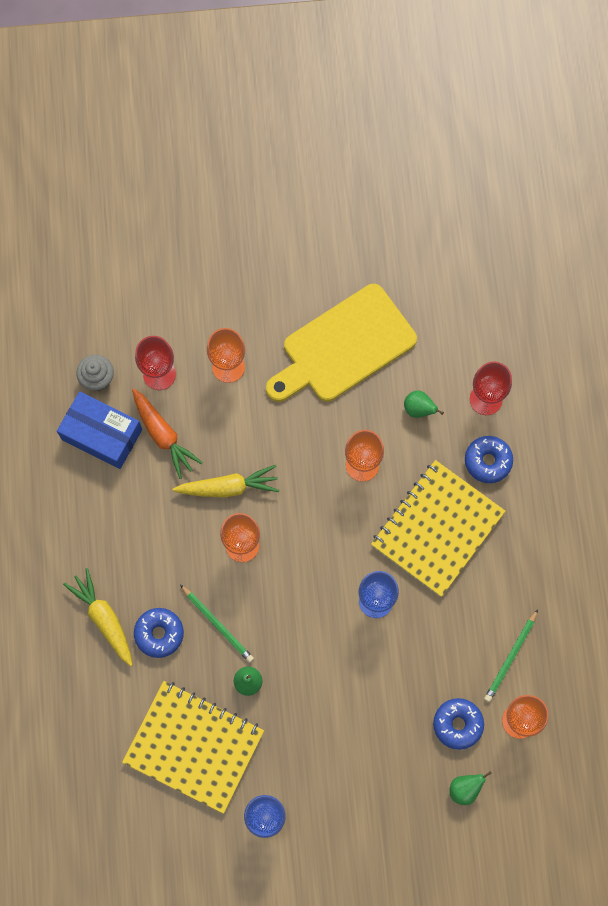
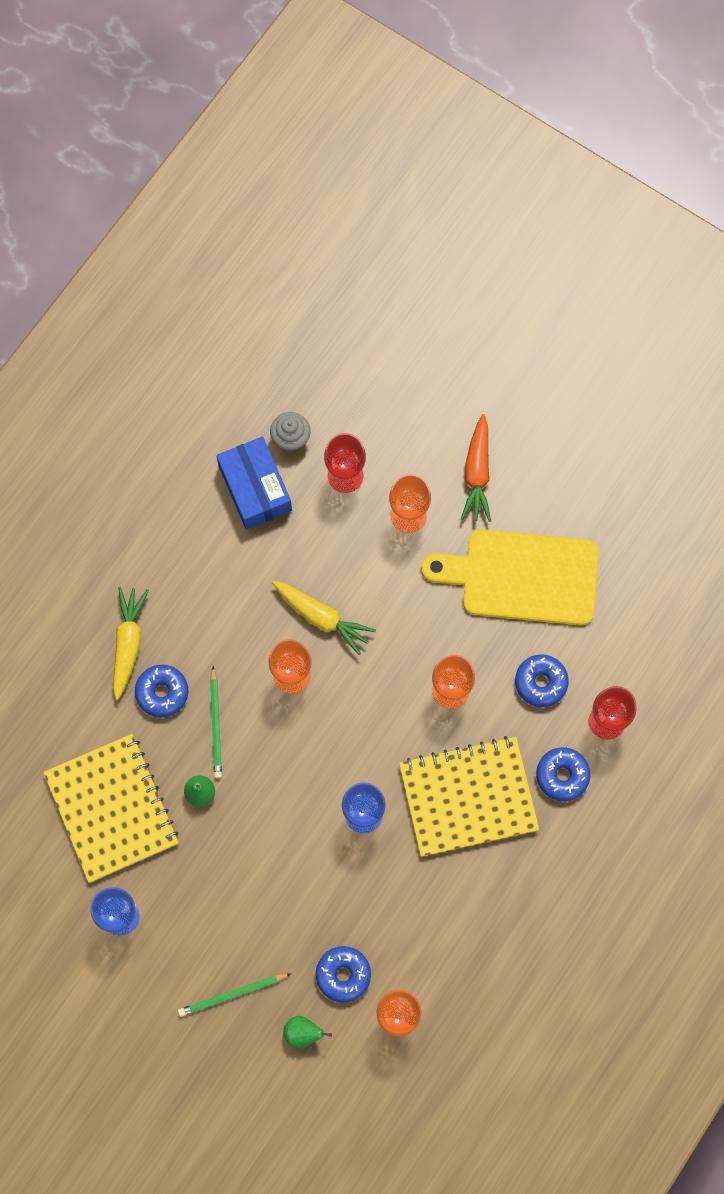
camera: 40 degrees right, 0 degrees up
(163, 435) = (305, 530): orange carrot -> orange carrot (477, 473)
(419, 409) = (540, 682): green pear -> blue donut
(511, 657) = (437, 957): green pencil -> green pencil (232, 995)

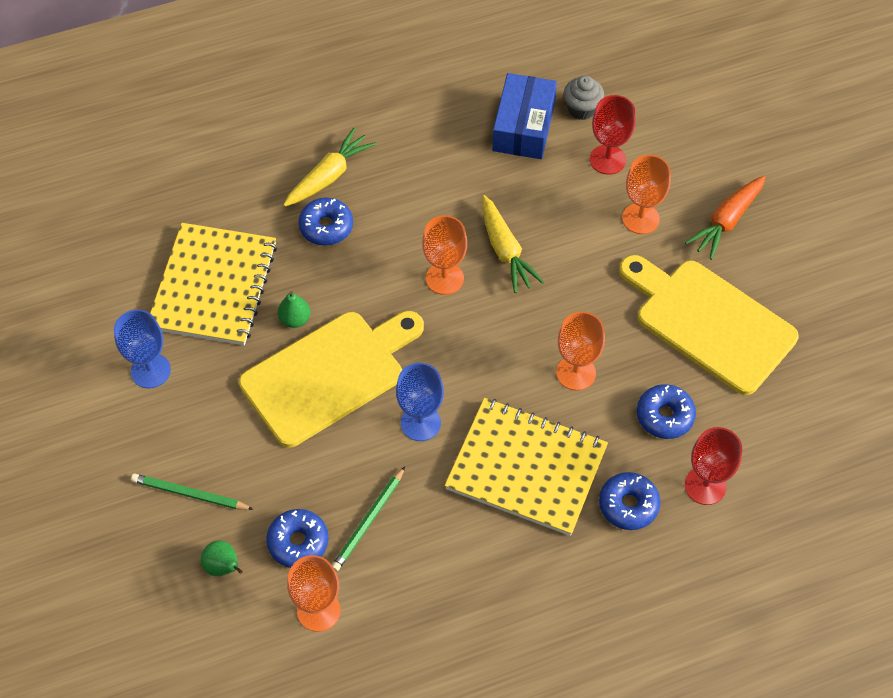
camera: 35 degrees right, 15 degrees down
(216, 724) = (351, 276): green pencil -> green pencil (369, 521)
(263, 822) = (329, 375): none -> yellow cutting board

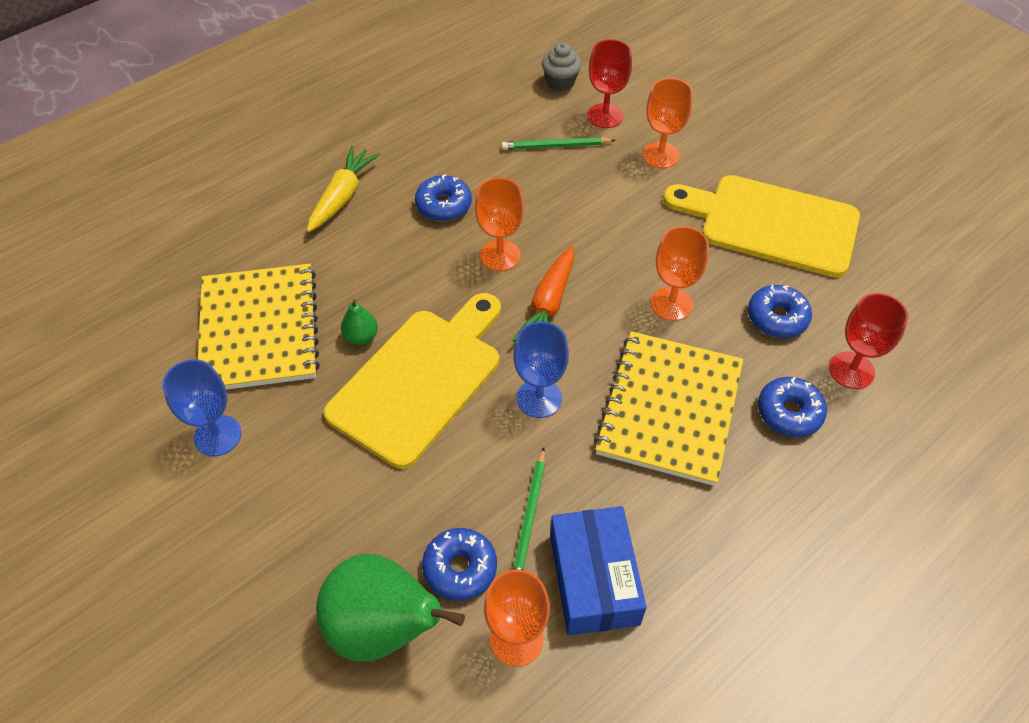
camera: 20 degrees left, 5 degrees down
(190, 494) = (312, 556): green pencil -> green pencil (555, 146)
(223, 567) = (383, 627): green pear -> green pear, size x2.26
(326, 227) = (358, 242): blue donut -> blue donut (443, 205)
(505, 251) = (548, 215): yellow carrot -> none
(523, 127) = (514, 109): blue box -> blue box (594, 579)
(526, 468) = (669, 409): yellow notebook -> yellow notebook turned 75 degrees counterclockwise
(726, 221) = (738, 138): orange carrot -> orange carrot (548, 305)

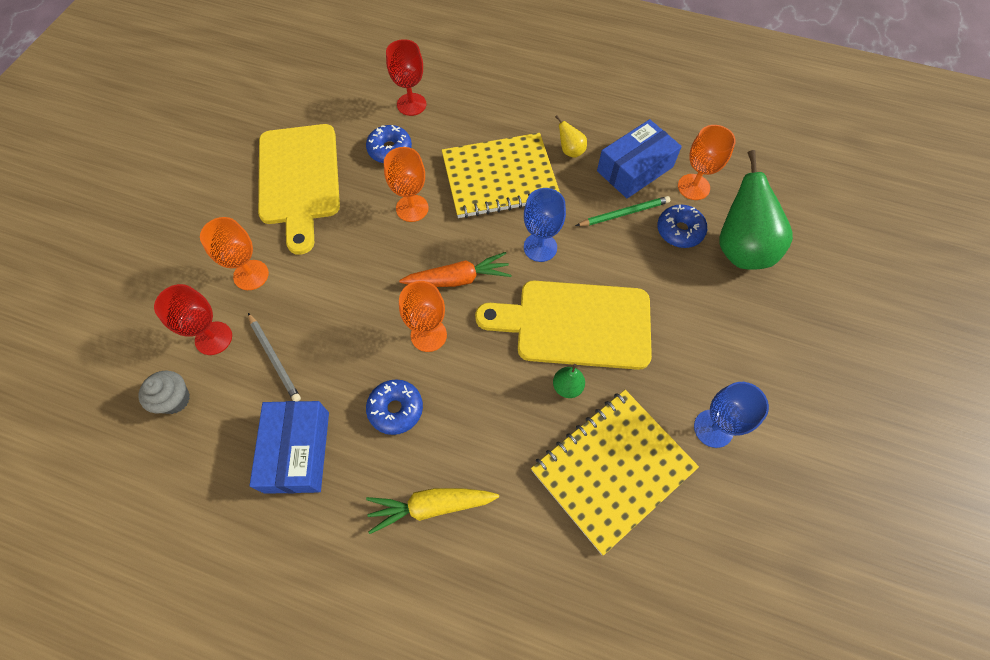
camera: 120 degrees left, 10 degrees up
(457, 136) = (297, 451): none -> blue box
(555, 146) = (274, 358): green pencil -> grey pencil
(671, 514) = (570, 151): none -> yellow pear
(789, 413) = (463, 123): blue donut -> none

